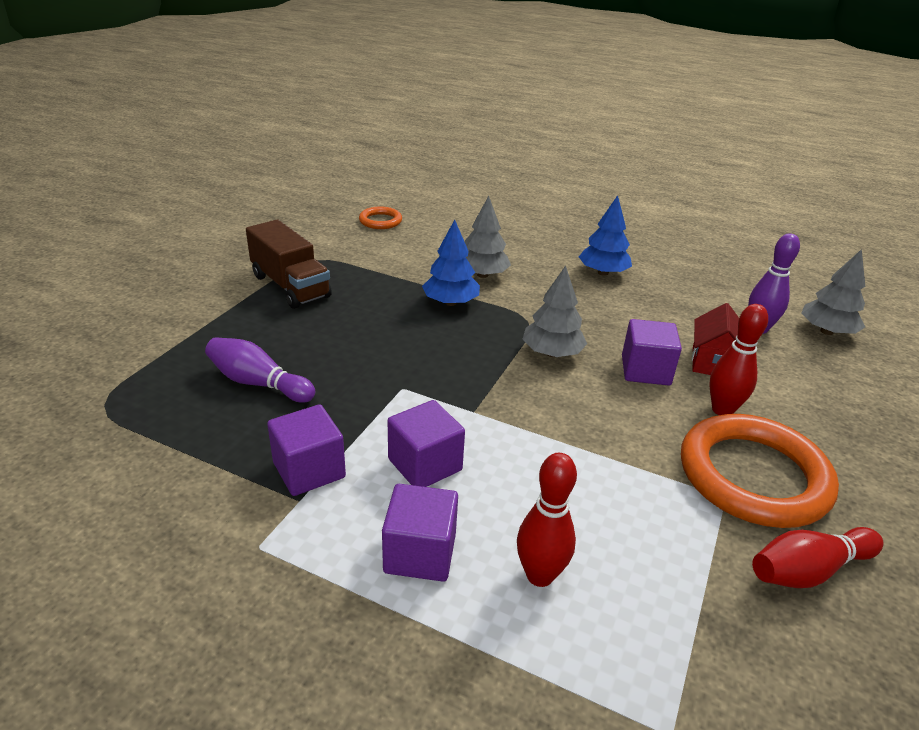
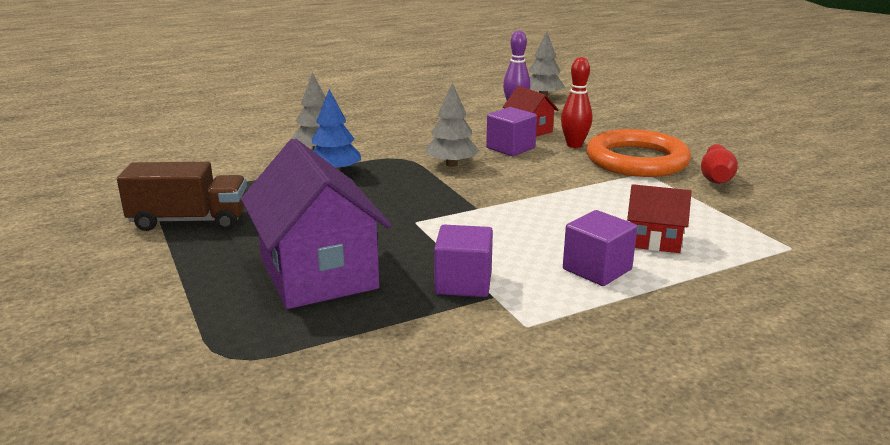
camera: 50 degrees left, 10 degrees down
(258, 383) = (318, 273): purple bowling pin -> purple house
(380, 221) = (158, 157): orange ring -> none
(425, 465) = (512, 241): purple cube -> none
(540, 575) = (654, 240): red bowling pin -> red house
(603, 272) = (387, 119): blue tree -> none

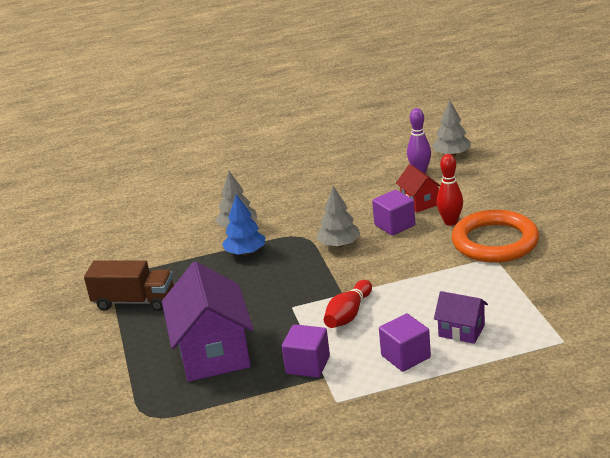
camera: 15 degrees right, 5 degrees up
(654, 240) = (461, 331): red house -> purple house
(716, 177) = (551, 263): red bowling pin -> red bowling pin (348, 314)

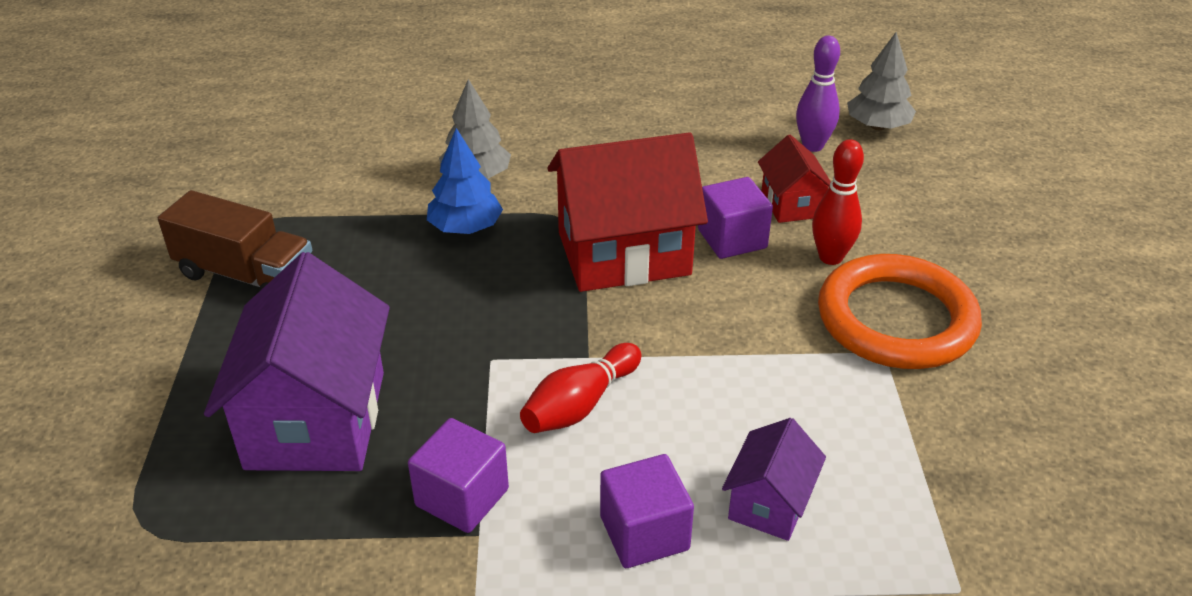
camera: 10 degrees right, 10 degrees up
(339, 245) = (623, 253): grey tree -> red house
(461, 331) = (769, 503): purple house -> purple house turned 75 degrees clockwise

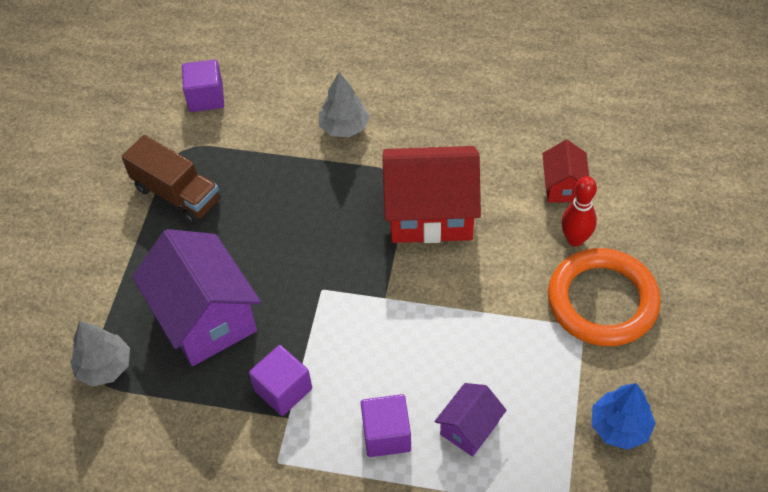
camera: 15 degrees right, 15 degrees up
(316, 420) = (205, 318): purple house -> purple house turned 45 degrees counterclockwise
(465, 228) = (327, 174): blue tree -> blue tree (620, 427)
(580, 404) = (370, 334): red bowling pin -> none
(732, 239) = (510, 212): purple cube -> purple cube (206, 98)
(812, 146) = (598, 131): purple bowling pin -> none
(877, 126) = (655, 118): grey tree -> grey tree (104, 366)

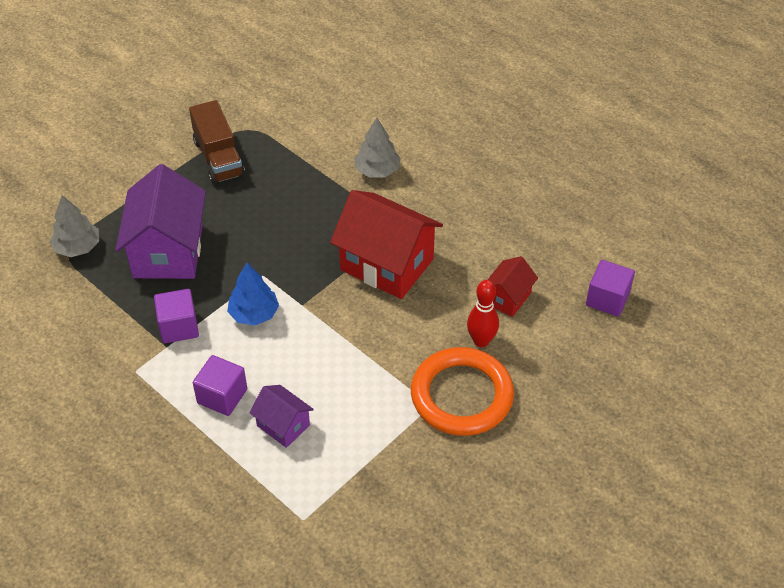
camera: 30 degrees right, 5 degrees down
(206, 98) = (295, 101): purple cube -> purple cube (607, 299)
(469, 428) = (283, 425): purple house -> purple house turned 60 degrees clockwise
(620, 427) = (393, 488): blue tree -> blue tree (254, 314)

